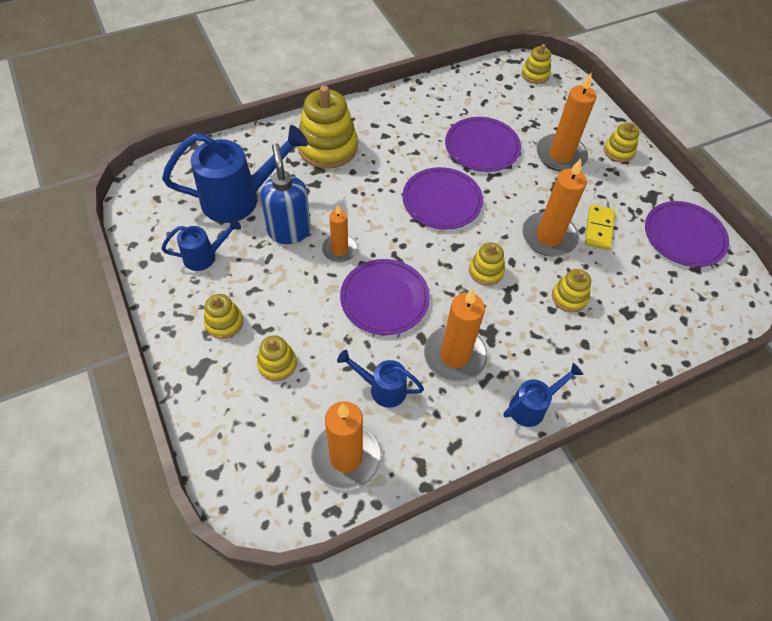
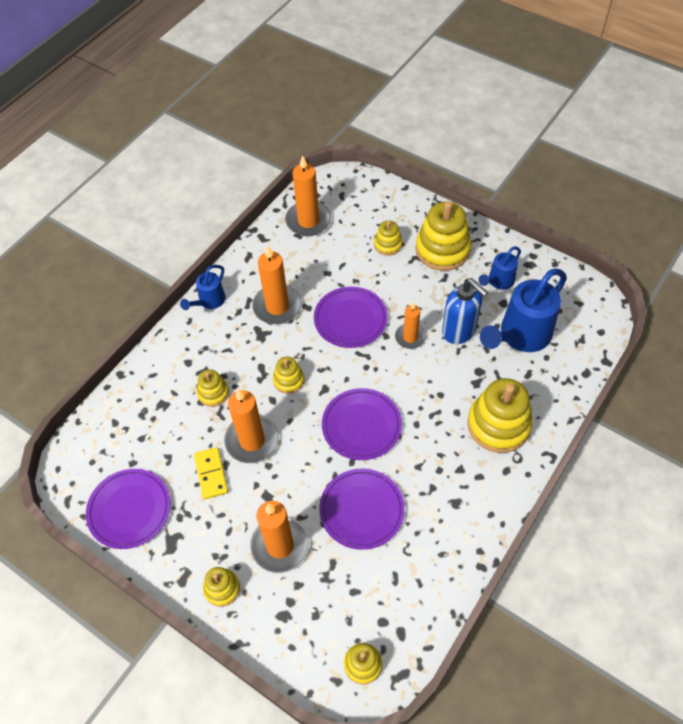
camera: 155 degrees right, 0 degrees up
(224, 322) = (442, 249): yellow stacking toy -> yellow stacking toy, size x1.92
(382, 389) = (312, 264): blue watering can -> none

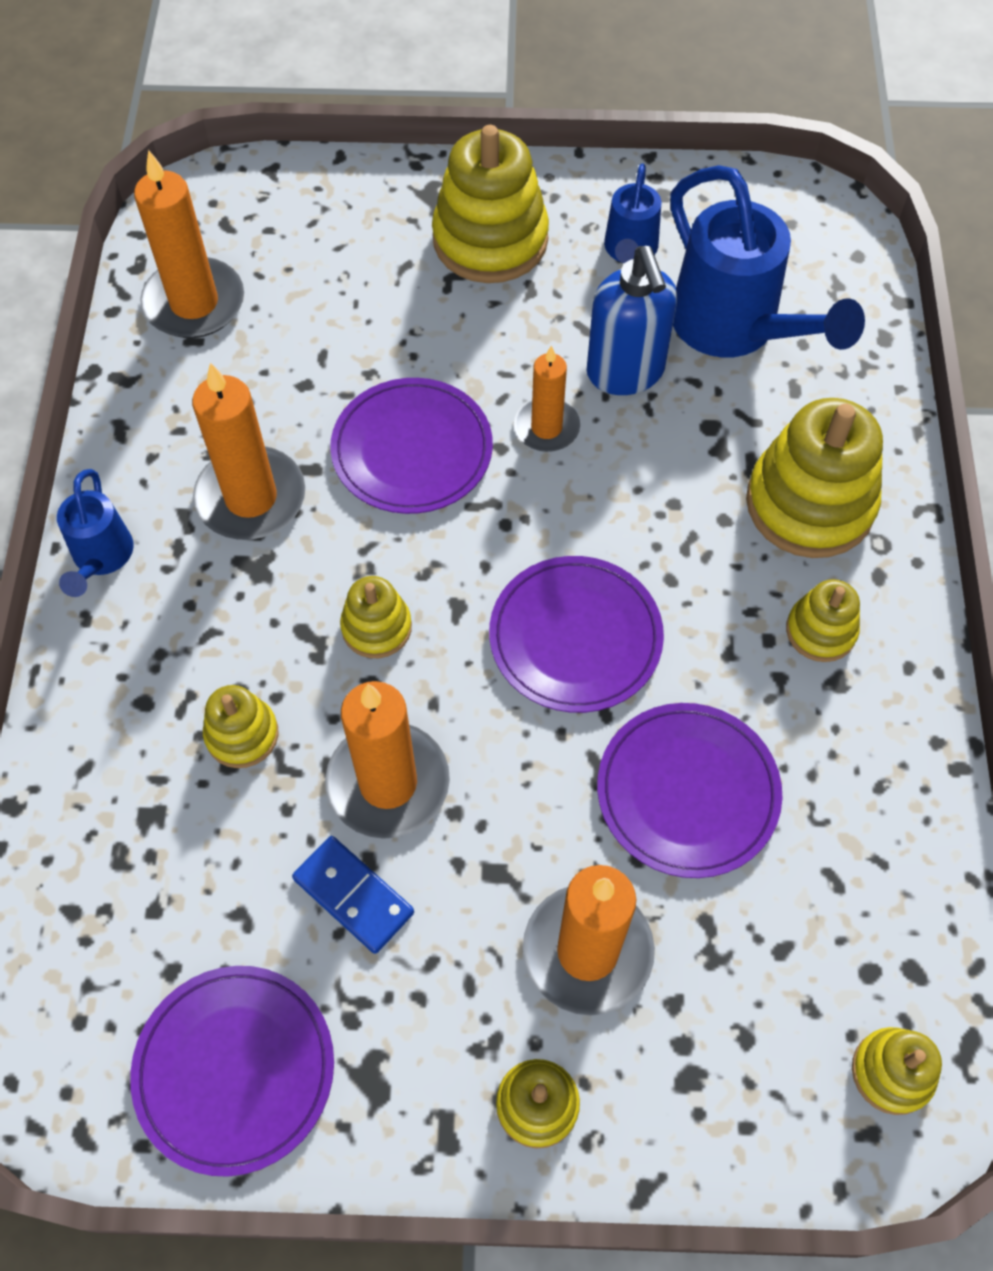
camera: 35 degrees left, 5 degrees up
(211, 474) = (353, 896): yellow domino -> blue domino
(388, 245) = (383, 277): yellow stacking toy -> yellow stacking toy (820, 631)
(459, 331) = (625, 373): blue soap dispenser -> blue soap dispenser turned 60 degrees clockwise
(520, 336) = (734, 328): blue watering can -> blue watering can turned 45 degrees counterclockwise

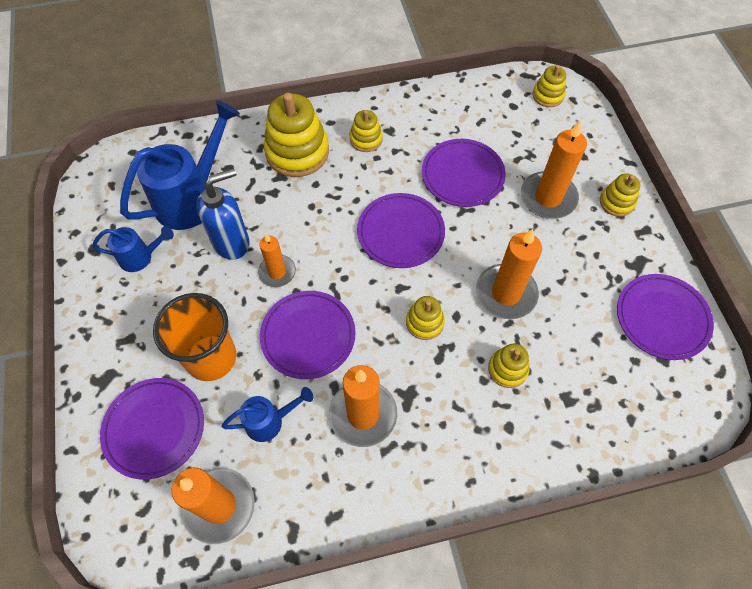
camera: 105 degrees left, 0 degrees up
(101, 558) = (429, 489): blue watering can -> blue watering can (270, 421)
(334, 244) = (154, 428): none -> purple plate
(353, 896) = (565, 293): blue domino -> none
(419, 320) = (211, 358): none -> orange cup
(490, 240) = (140, 334): yellow stacking toy -> none

